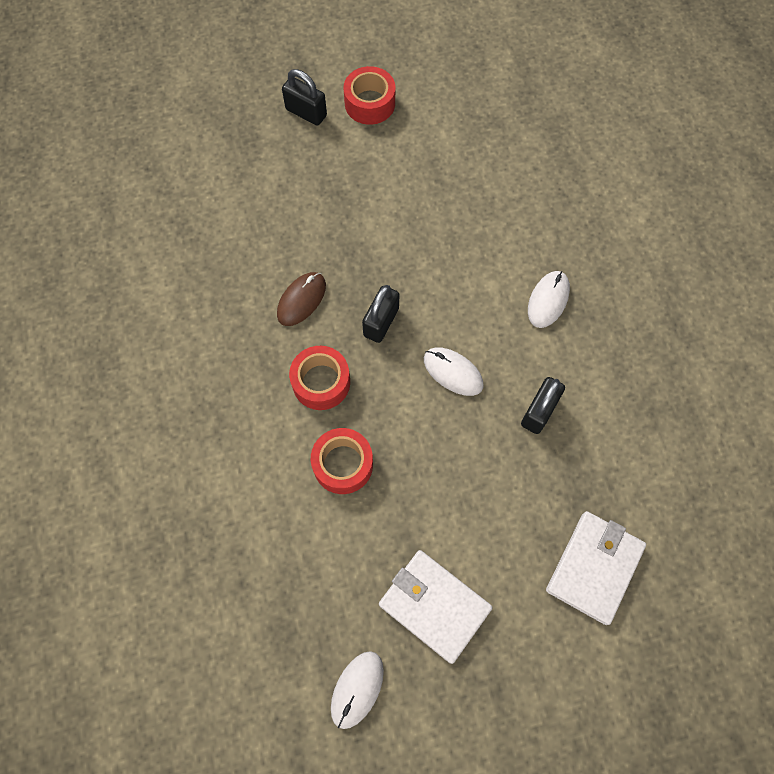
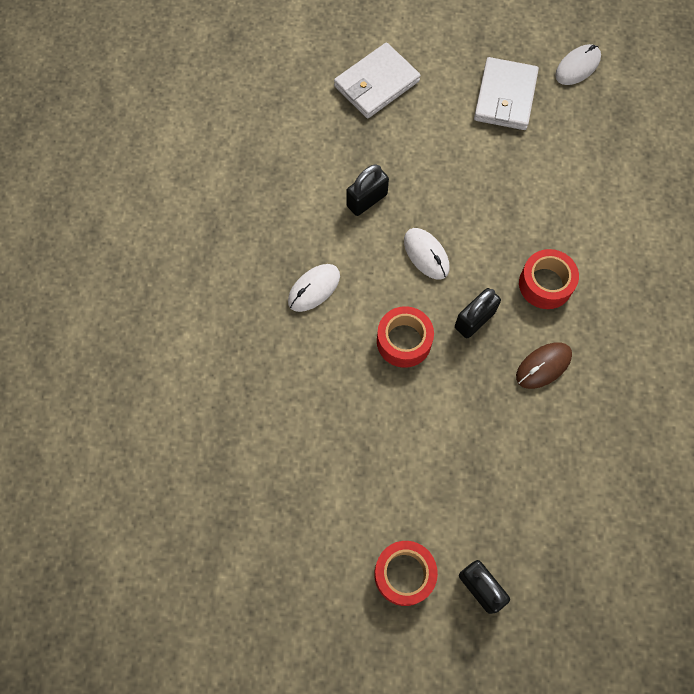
camera: 160 degrees left, 0 degrees up
(343, 464) = (545, 212): red tape -> red tape (404, 341)
(434, 606) = (505, 97): white wallet -> white wallet turned 45 degrees clockwise

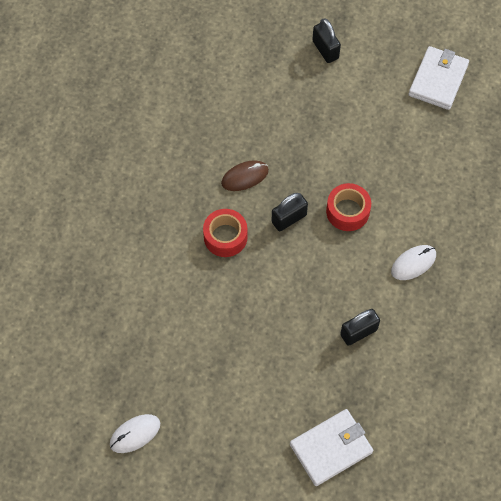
camera: 170 degrees left, 5 degrees down
(404, 574) = (374, 64): red tape -> none
(426, 254) = (316, 276): white mouse -> none
(505, 97) = (212, 413): white wallet -> white wallet (438, 80)

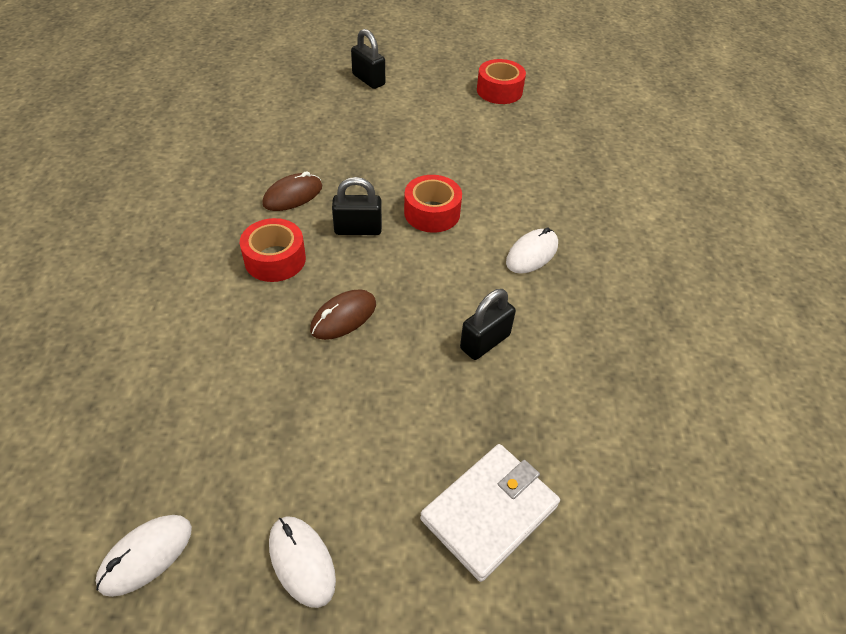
camera: 15 degrees left, 15 degrees down
(219, 454) = (302, 561): none -> white mouse
(266, 295) = (343, 317): none -> brown mouse
(289, 218) = (358, 229): black padlock -> black padlock turned 45 degrees clockwise
(438, 80) = (499, 91): white wallet -> red tape

